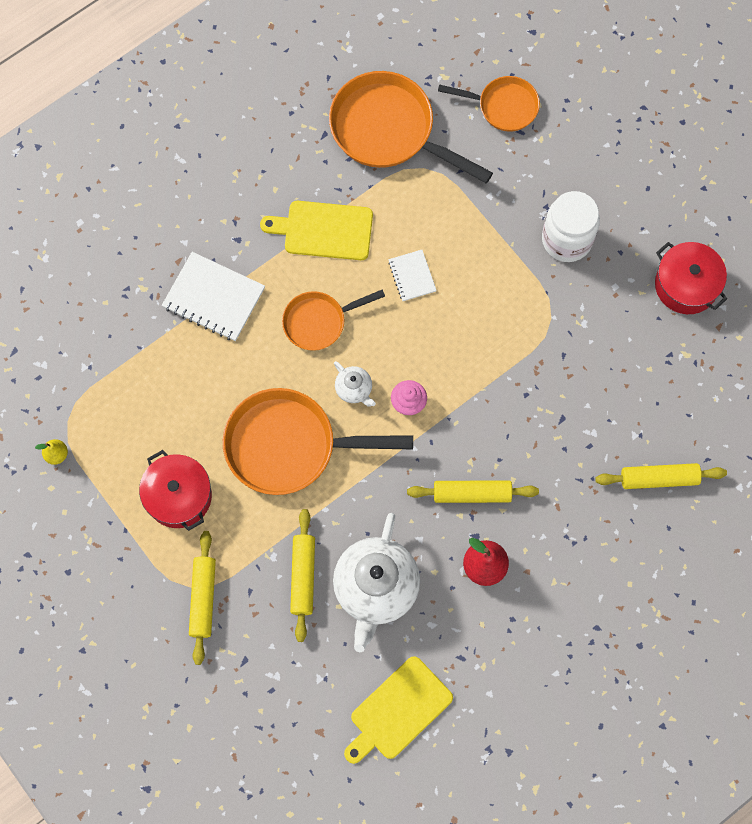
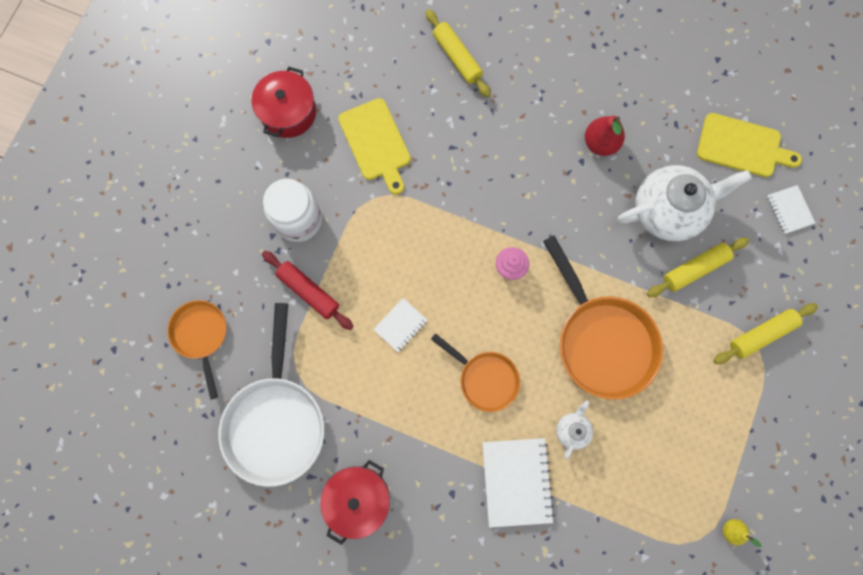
camera: 120 degrees left, 5 degrees up
(178, 496) = (697, 404): red pot -> red pot (358, 498)
(304, 713) = (789, 210): none -> white notebook
(324, 230) = (401, 422): yellow cutting board -> yellow cutting board (376, 143)
(354, 389) = (524, 316): white teapot -> white teapot (572, 429)
(389, 130) = (276, 421): orange pan -> white pan
(472, 494) = (551, 181): yellow rolling pin -> none
(491, 214) = (309, 291): none -> red rolling pin

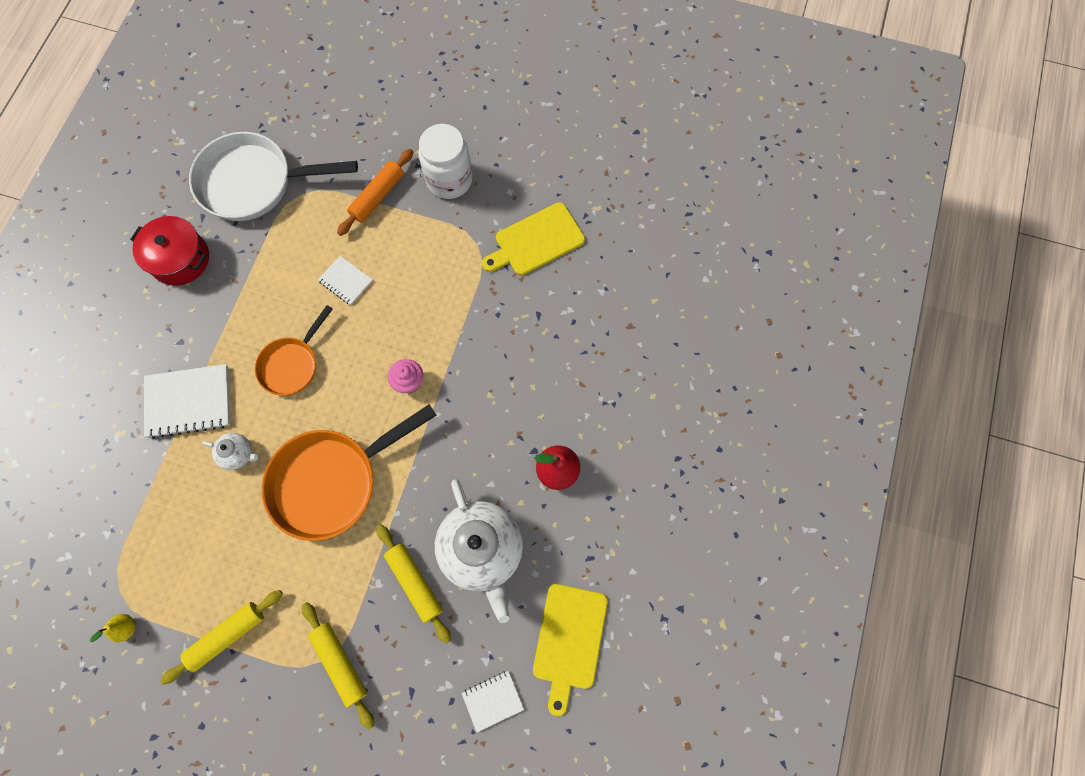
camera: 85 degrees right, 5 degrees down
(201, 335) = (333, 113): orange pan -> none
(288, 112) = (561, 158): red pot -> none
(309, 291) = (377, 196): red rolling pin -> orange rolling pin
(457, 57) = (642, 311): yellow rolling pin -> yellow rolling pin (227, 635)

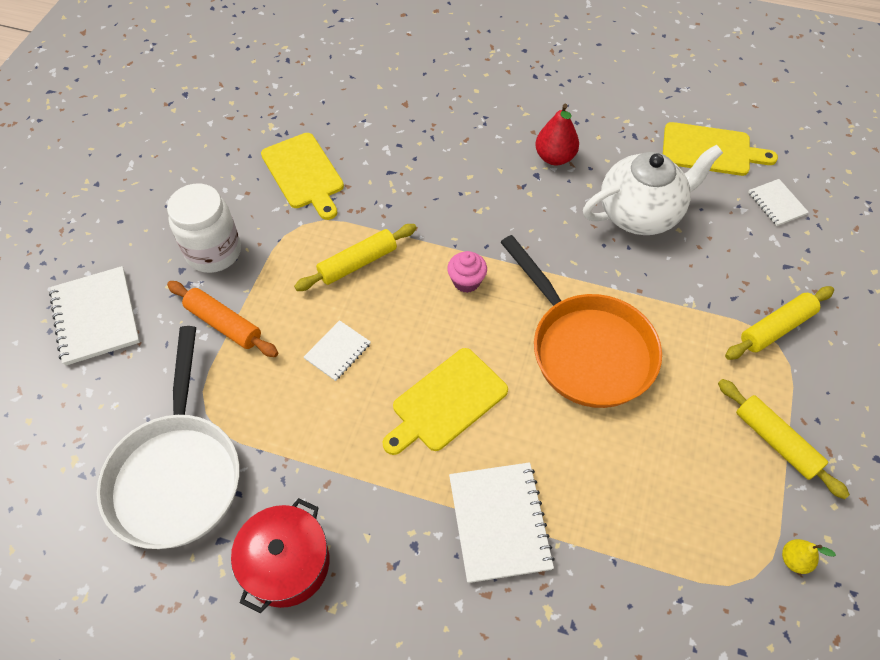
camera: 90 degrees left, 15 degrees down
(238, 454) = (564, 453): white teapot -> none
(292, 364) = (446, 402): orange pan -> yellow cutting board
(390, 108) = (96, 317): none -> white notebook
(414, 582) = (682, 267): yellow rolling pin -> yellow rolling pin (357, 263)

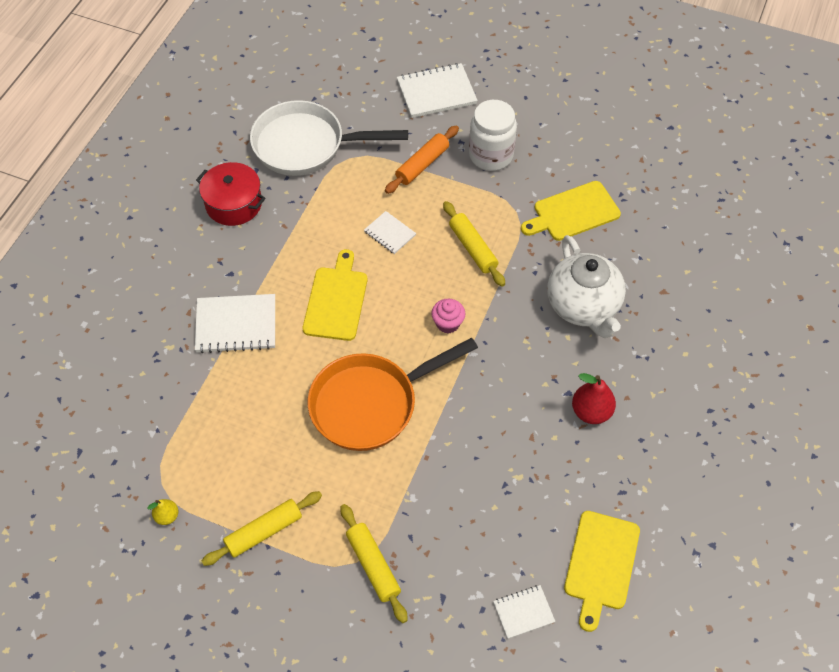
camera: 95 degrees right, 0 degrees up
(446, 402) = (336, 300): yellow cutting board -> yellow cutting board turned 45 degrees clockwise
(640, 213) = (516, 476): white teapot -> white teapot (583, 307)

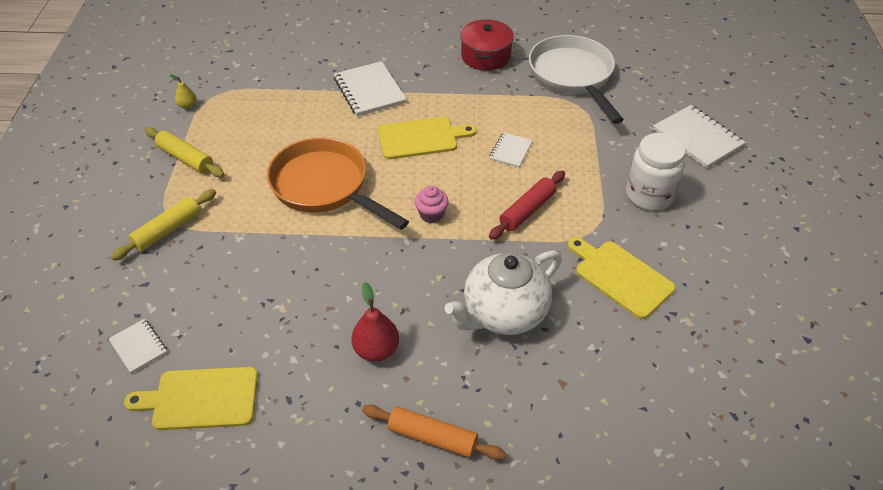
camera: 70 degrees right, 10 degrees down
(422, 164) = (603, 151): orange rolling pin -> orange rolling pin (432, 437)
(473, 248) = (527, 210): yellow rolling pin -> red rolling pin

